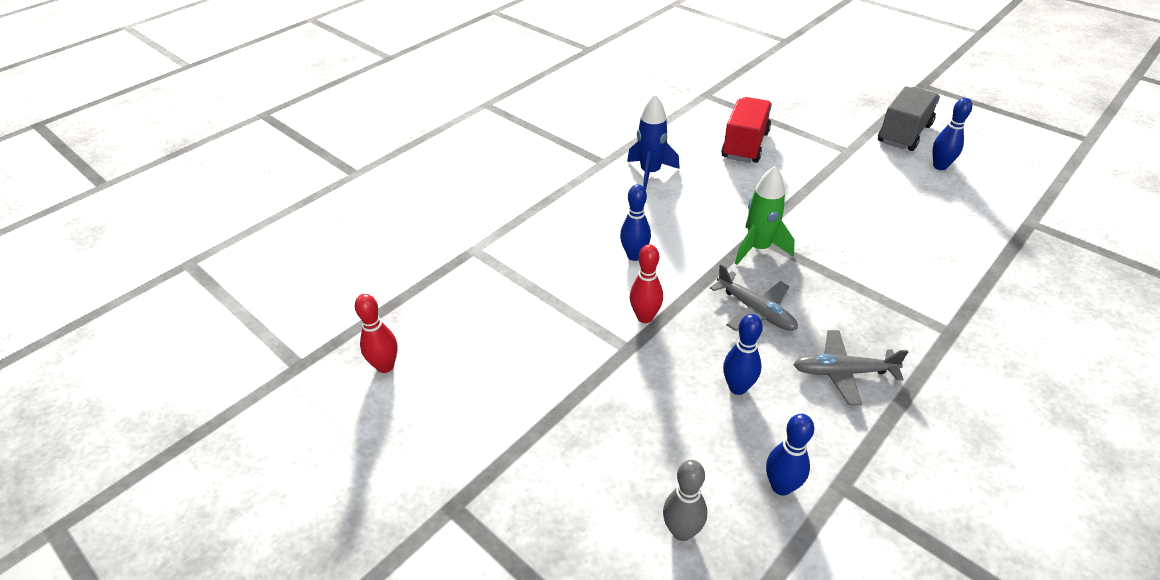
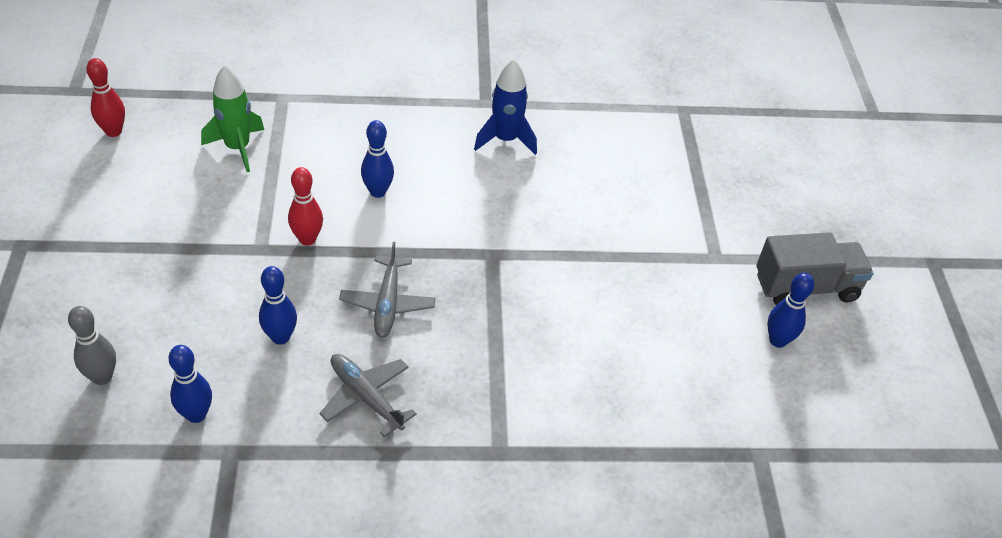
camera: 40 degrees right, 5 degrees up
(745, 145) = (629, 179): red truck -> none
(758, 248) = (476, 265): green rocket -> green rocket (238, 148)

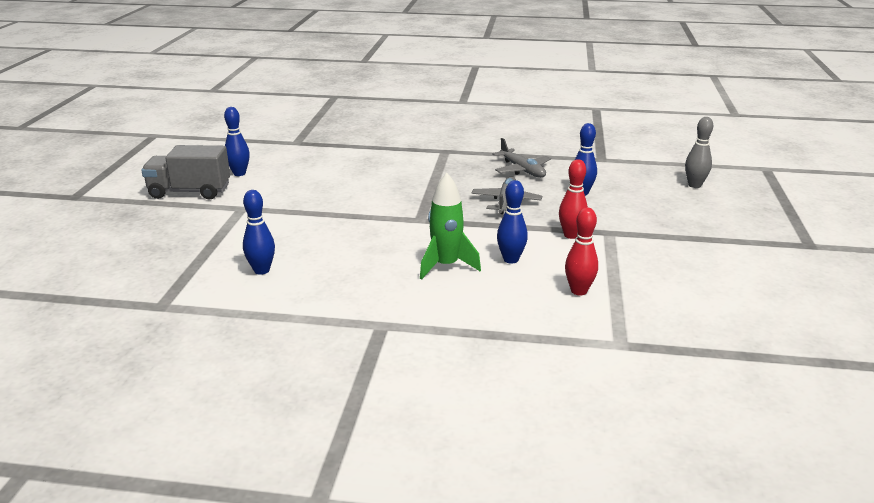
camera: 165 degrees left, 20 degrees down
(113, 131) = (795, 321): red bowling pin -> red bowling pin (579, 291)
(196, 414) = (626, 170): blue bowling pin -> blue bowling pin (261, 270)
(238, 148) = (654, 299): green rocket -> green rocket (446, 266)
(505, 140) = (374, 290): blue rocket -> none

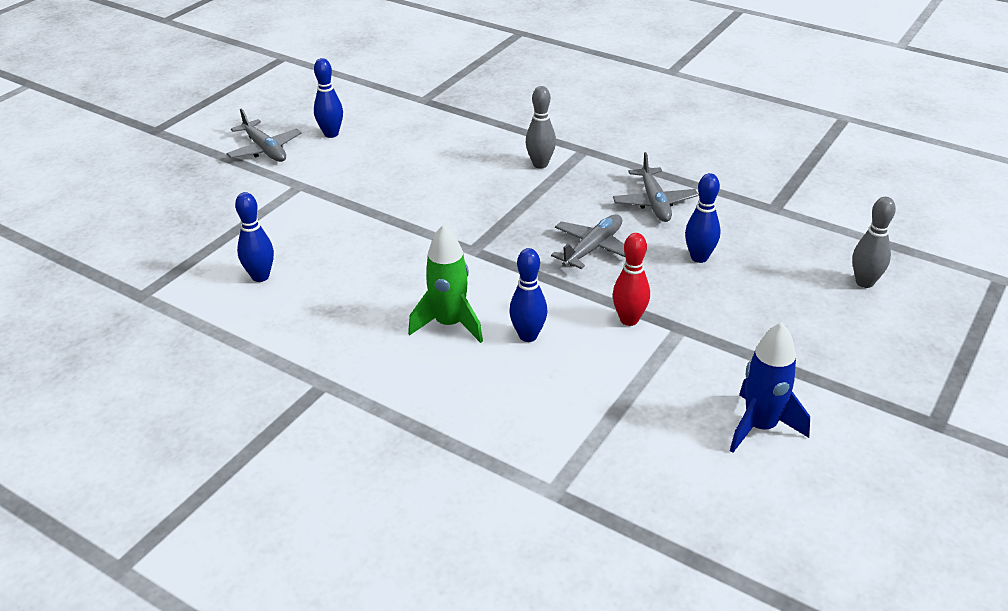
camera: 25 degrees right, 10 degrees up
(190, 192) = (265, 149): grey truck -> grey plane
(421, 163) = (540, 164): none -> grey bowling pin
(579, 291) = (568, 403): red bowling pin -> none
(714, 272) = (760, 427): none -> blue rocket

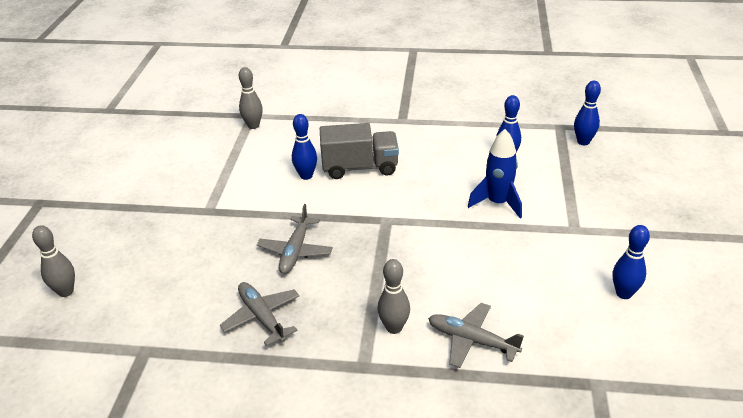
camera: 155 degrees right, 0 degrees up
(265, 149) = (653, 254): grey plane -> grey plane (472, 340)
(449, 324) = (360, 167): green rocket -> grey truck
(560, 463) = (253, 126): none -> grey bowling pin
(629, 320) = (245, 205): red bowling pin -> none
(699, 257) = (206, 271): blue bowling pin -> blue bowling pin (583, 142)
(760, 427) = (148, 170): blue rocket -> blue rocket (497, 203)

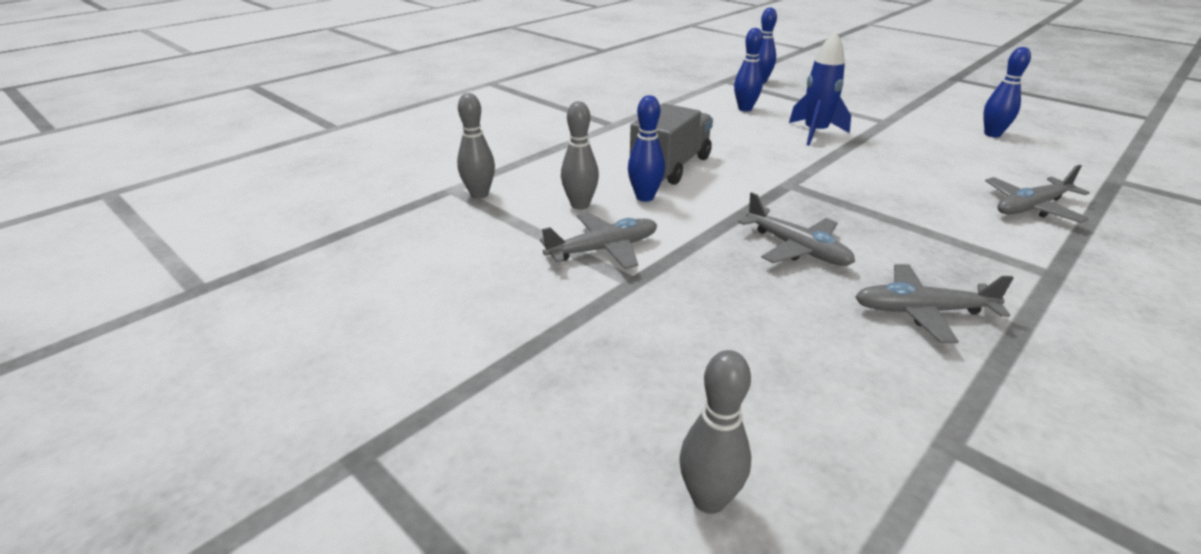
camera: 55 degrees left, 5 degrees down
(231, 188) = (603, 249): none -> grey plane
(394, 328) = (990, 237): grey bowling pin -> grey bowling pin (580, 205)

